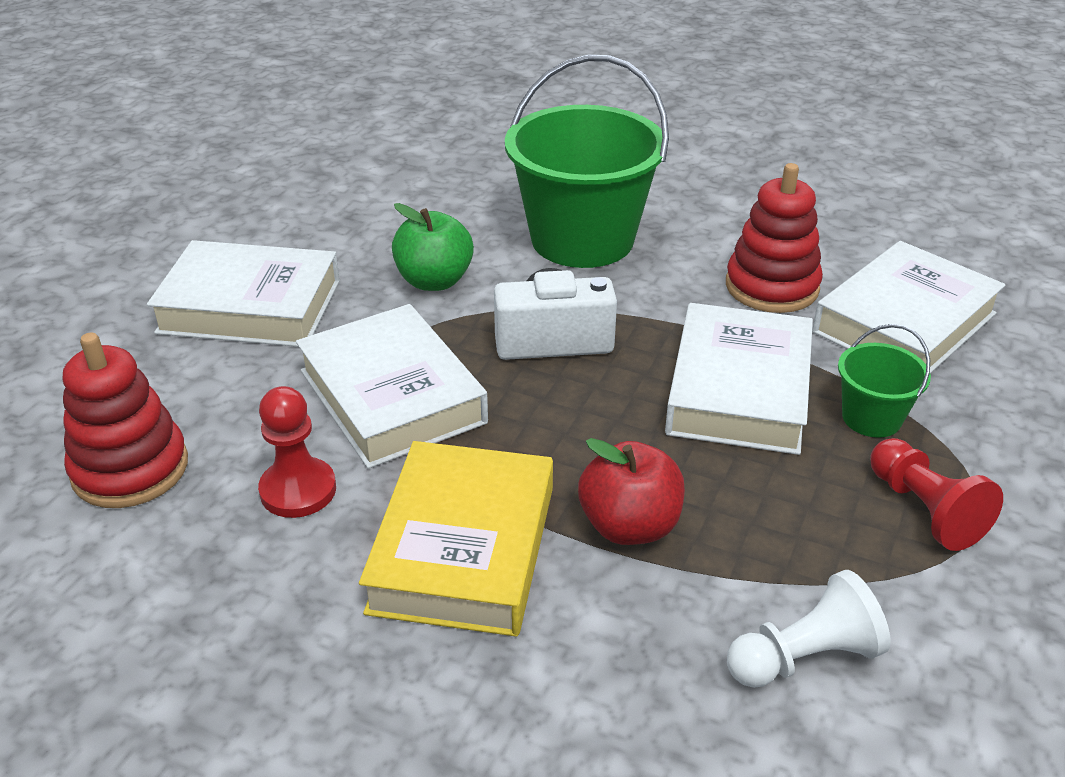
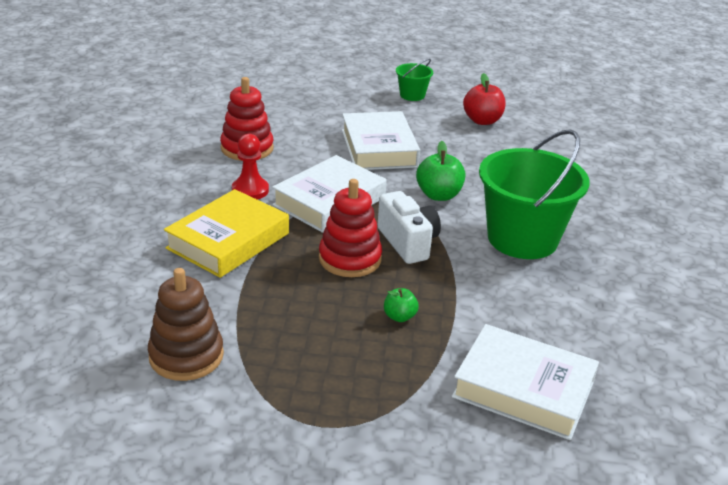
camera: 70 degrees right, 5 degrees down
(463, 548) = (228, 241): yellow book -> yellow book turned 45 degrees counterclockwise
(629, 526) = (262, 288): red apple -> red apple (482, 121)
(739, 390) = (399, 317): white book -> green apple
(772, 287) = (525, 322): red stacking toy -> red stacking toy (350, 259)
(804, 657) = (186, 356): white pawn -> brown stacking toy
(871, 418) = (401, 375): green bucket -> green bucket (412, 95)
(924, 510) = (319, 400): red pawn -> none

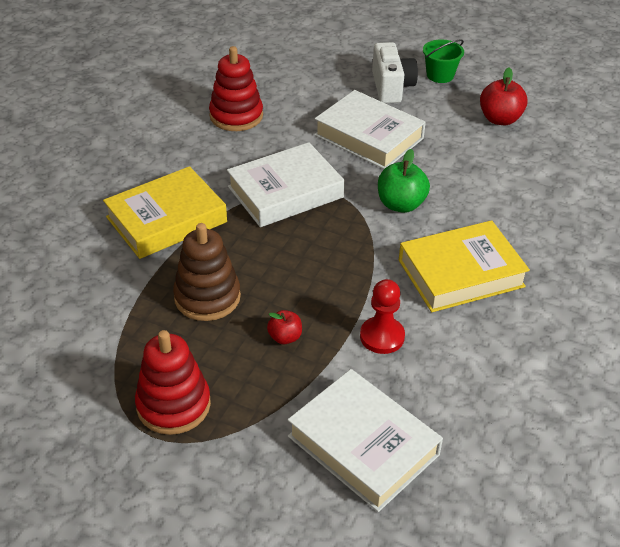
camera: 20 degrees right, 10 degrees up
(186, 356) = (70, 335): brown stacking toy -> brown stacking toy (207, 297)
(250, 190) = (215, 166): red pawn -> red pawn (382, 336)
(350, 259) = (271, 262): red stacking toy -> red stacking toy (173, 405)
(379, 148) = (369, 136): white book -> white book turned 60 degrees counterclockwise
(399, 317) = (285, 337): green apple -> red apple
(408, 243) = (338, 255): white camera -> white camera (391, 87)
(522, 239) = (461, 273): green bucket -> yellow book

